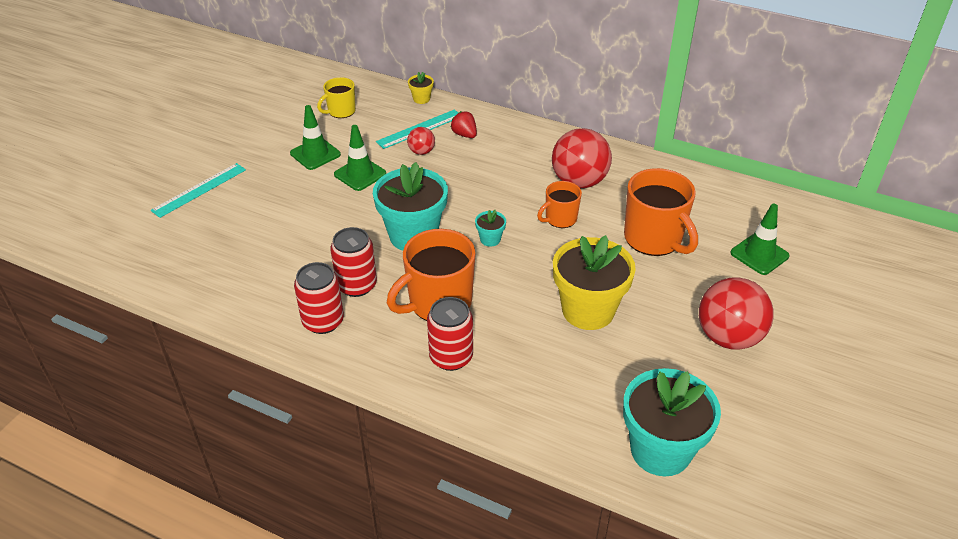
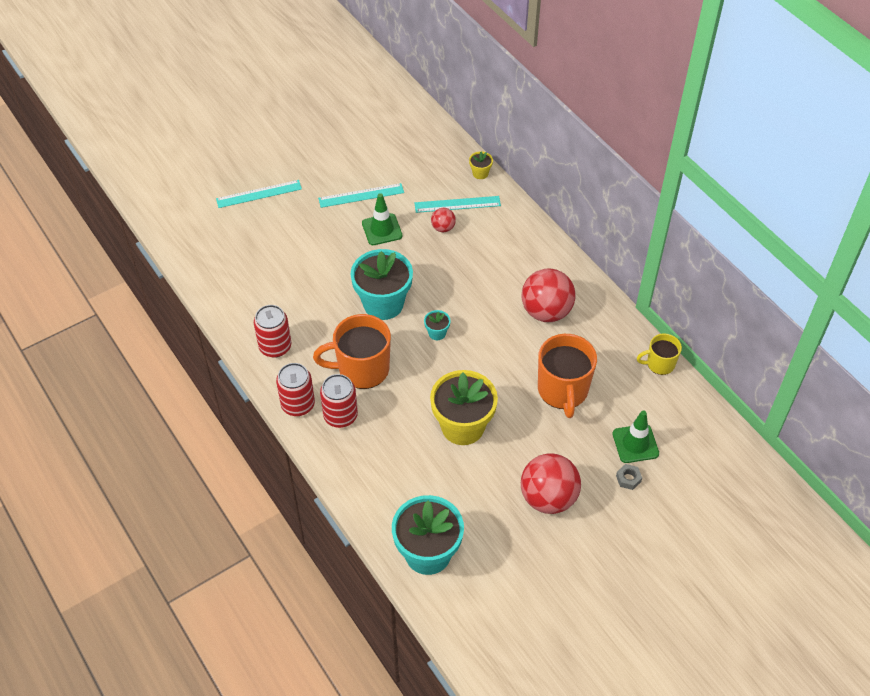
camera: 30 degrees right, 10 degrees up
(315, 154) = (361, 195): green traffic cone -> turquoise ruler
(341, 111) = (407, 160): yellow mug -> yellow mug (659, 364)
(356, 285) = (316, 328): red can -> red can (298, 405)
(464, 135) = (489, 225): red strawberry -> none
(560, 219) = (504, 339): orange mug -> none
(782, 286) = (628, 479): none -> grey nut

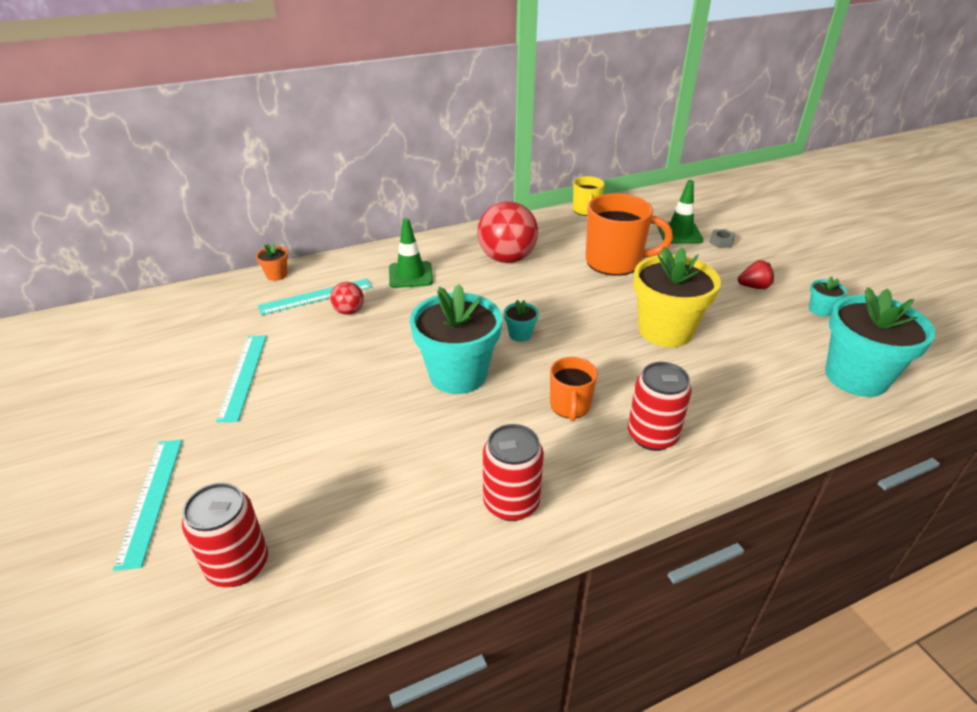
camera: 80 degrees left, 15 degrees down
(298, 405) = (631, 482): red can -> red can (238, 565)
(362, 369) = (570, 406): orange mug -> orange mug, size x0.56
(382, 229) = (322, 362): green traffic cone -> green traffic cone (410, 275)
(457, 204) = (316, 296): turquoise ruler -> turquoise ruler turned 60 degrees clockwise
(480, 173) = (276, 275): yellow flower pot -> orange flower pot
(521, 546) = (820, 310): none -> turquoise flower pot
(548, 498) = (754, 287): red ball -> red strawberry

